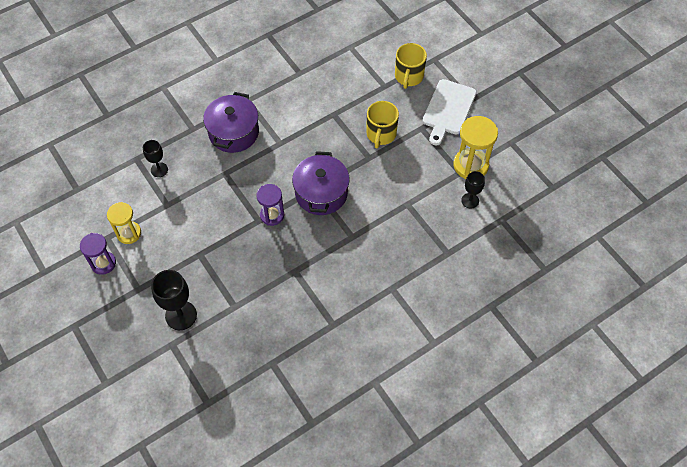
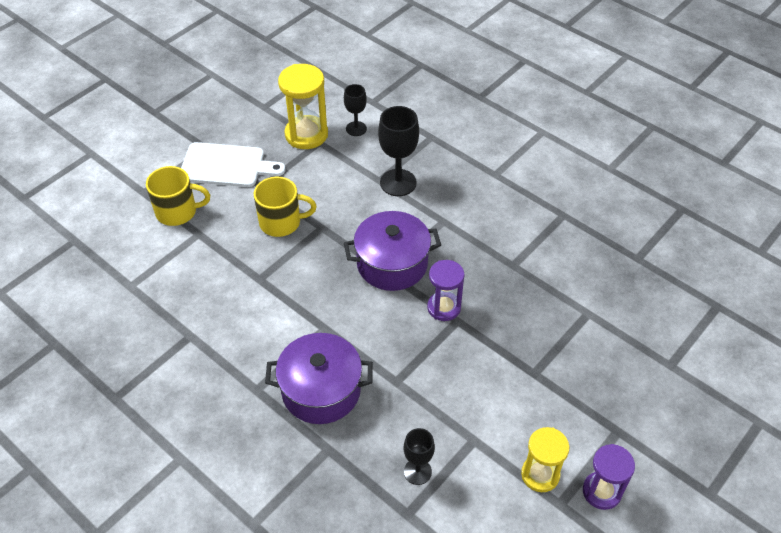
camera: 105 degrees left, 10 degrees down
(181, 315) = (628, 367): black goblet -> black goblet (398, 182)

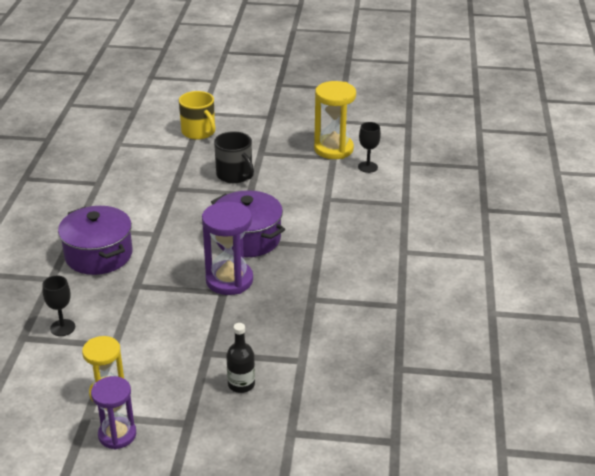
camera: 55 degrees right, 15 degrees down
(226, 165) = (262, 131): white cutting board -> none
(281, 222) = (235, 175): yellow mug -> black mug
(398, 182) = (334, 208): black goblet -> none
(444, 307) = (229, 280): purple hourglass -> purple hourglass, size x1.50
(592, 369) = (241, 384): none -> black bottle

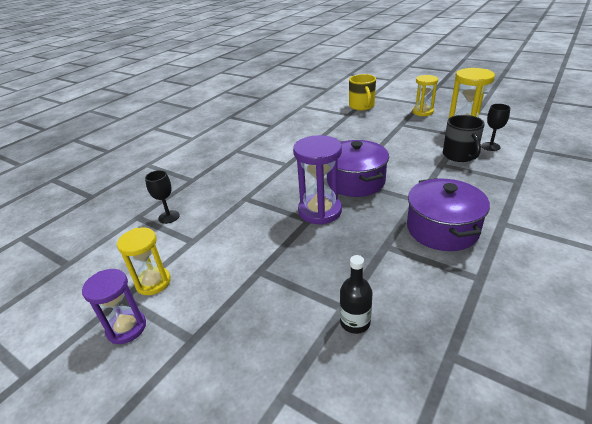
camera: 30 degrees right, 0 degrees up
(98, 255) = (236, 170): purple pot -> purple pot (442, 229)
(235, 175) = (372, 135): black mug -> black mug (460, 155)
(241, 384) = (268, 314): black bottle -> black bottle (355, 322)
(278, 130) = (422, 112): none -> yellow hourglass

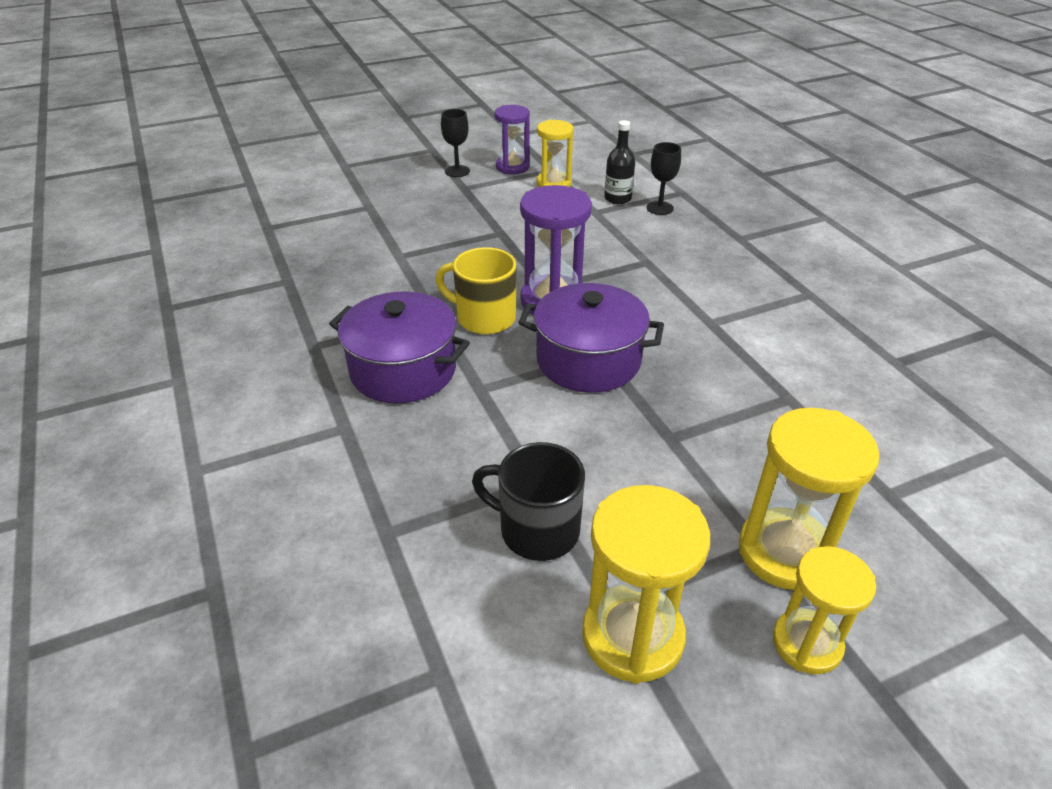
camera: 120 degrees right, 5 degrees up
(355, 322) = (377, 254): black bottle -> black bottle (617, 198)
(362, 106) = (935, 549): yellow mug -> yellow mug (484, 318)
(397, 121) = (785, 552): none -> yellow hourglass
(490, 146) = (519, 609): black goblet -> black goblet (457, 171)

